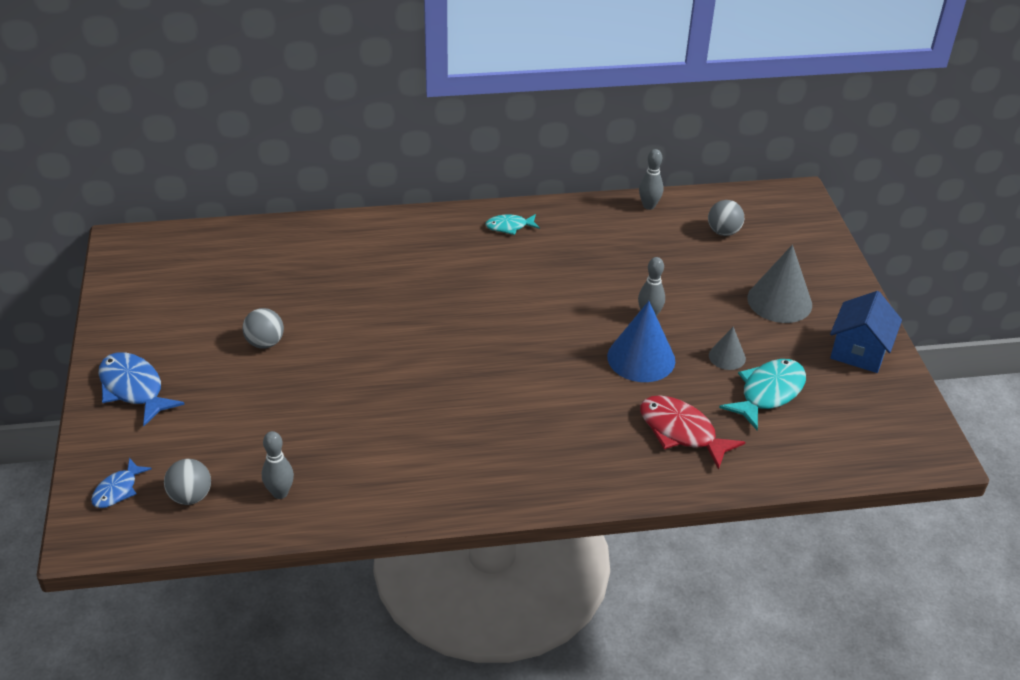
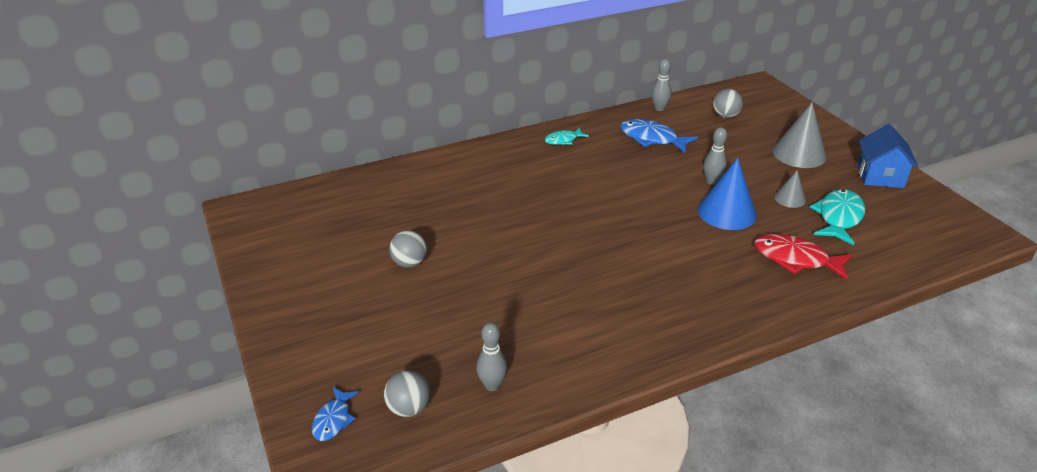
camera: 15 degrees left, 5 degrees down
(134, 389) = (306, 326): blue fish -> blue fish (652, 139)

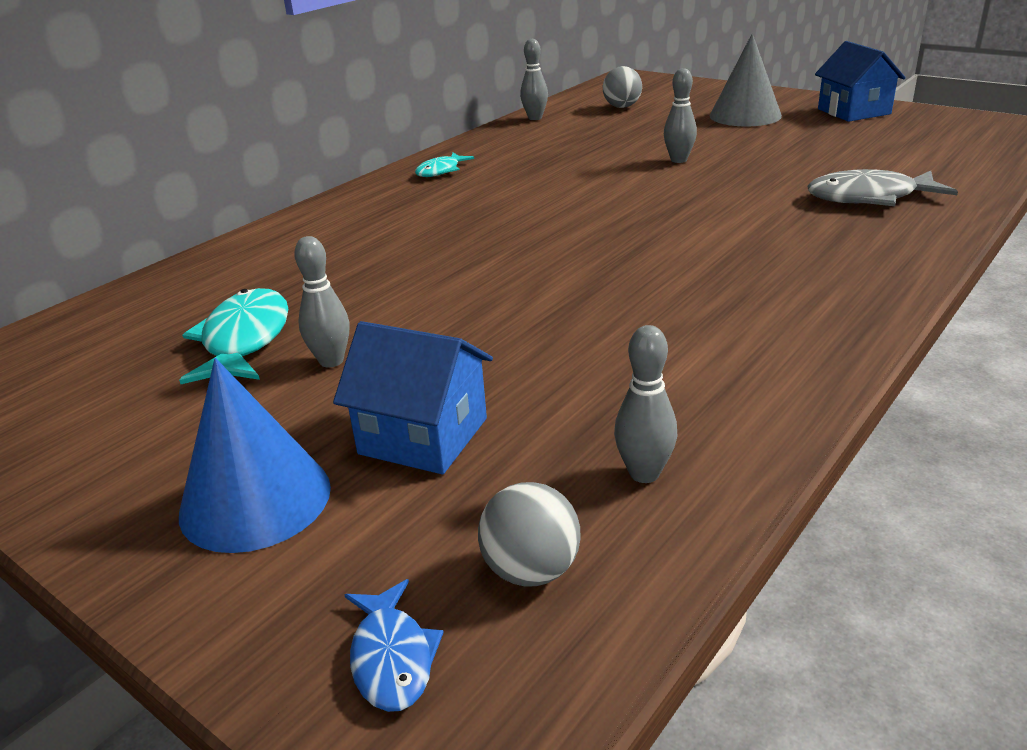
camera: 25 degrees left, 5 degrees down
(409, 263) = (331, 361): grey ball -> grey bowling pin
(417, 324) = (423, 436): none -> blue house
(652, 139) = (557, 143): blue fish -> none
(727, 212) = (733, 180): blue cone -> blue cone (255, 500)
(790, 198) = (787, 151): grey cone -> none
(795, 259) = (869, 197): red fish -> grey fish
(838, 217) = (862, 152): turquoise fish -> turquoise fish (244, 340)

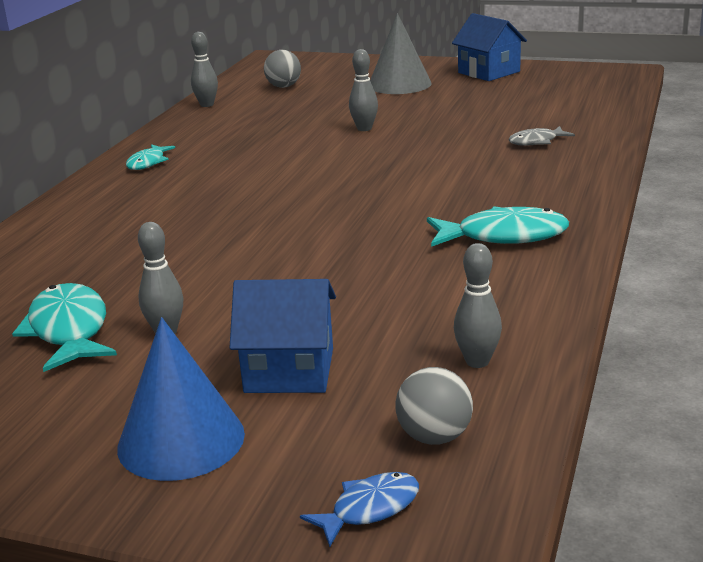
camera: 20 degrees left, 5 degrees down
(392, 657) = (369, 509): blue fish -> blue fish turned 90 degrees counterclockwise
(768, 309) = (504, 236): none -> turquoise fish
(869, 197) = (536, 142): grey fish -> grey fish, size x0.58

